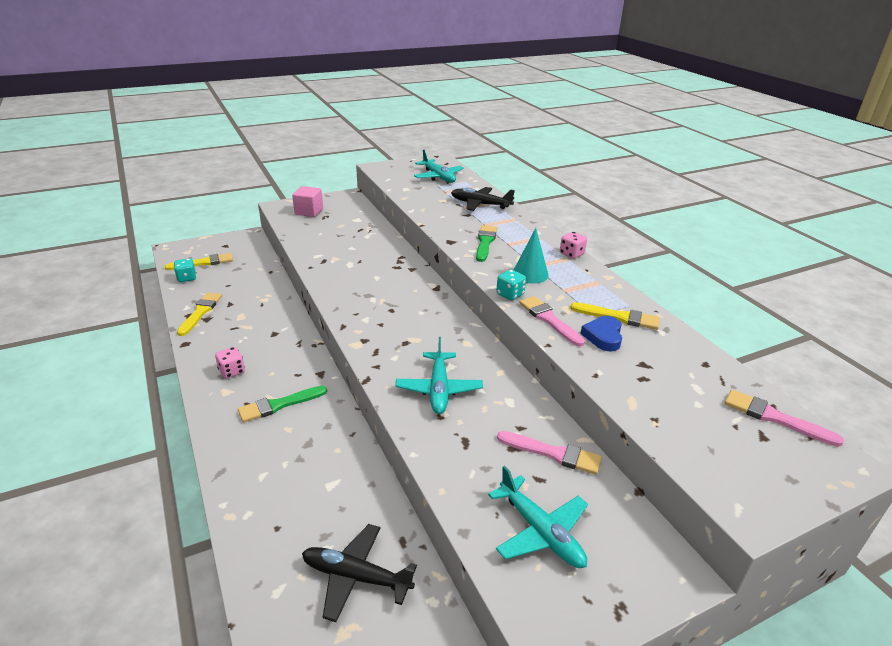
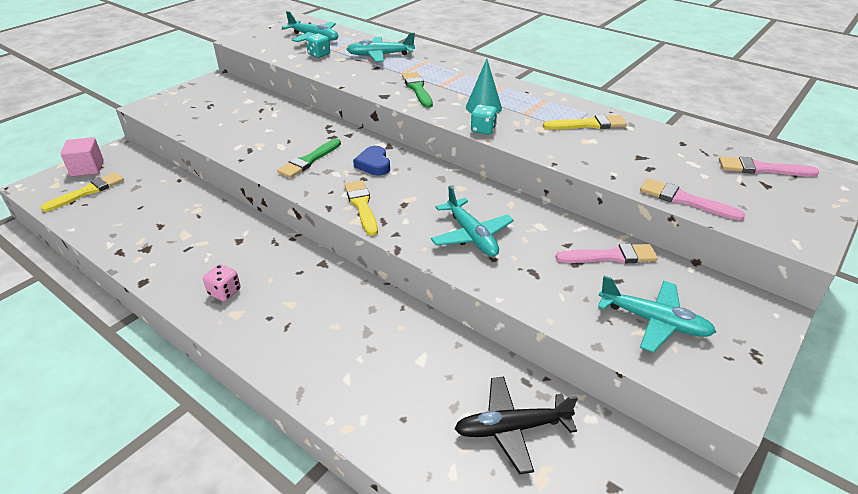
camera: 25 degrees left, 5 degrees up
(187, 278) = (81, 213): turquoise dice -> turquoise dice (319, 54)
(200, 312) = (132, 244): yellow brush -> yellow brush (362, 205)
(279, 405) = (306, 307): green brush -> green brush (309, 160)
(309, 212) = (186, 104): pink cube -> pink cube (87, 168)
(480, 204) = (380, 55): black plane -> turquoise plane
(549, 320) = (536, 142): pink brush -> pink brush (685, 200)
(571, 254) = (502, 81): pink dice -> none
(603, 336) = (590, 144): blue heart -> blue heart (374, 164)

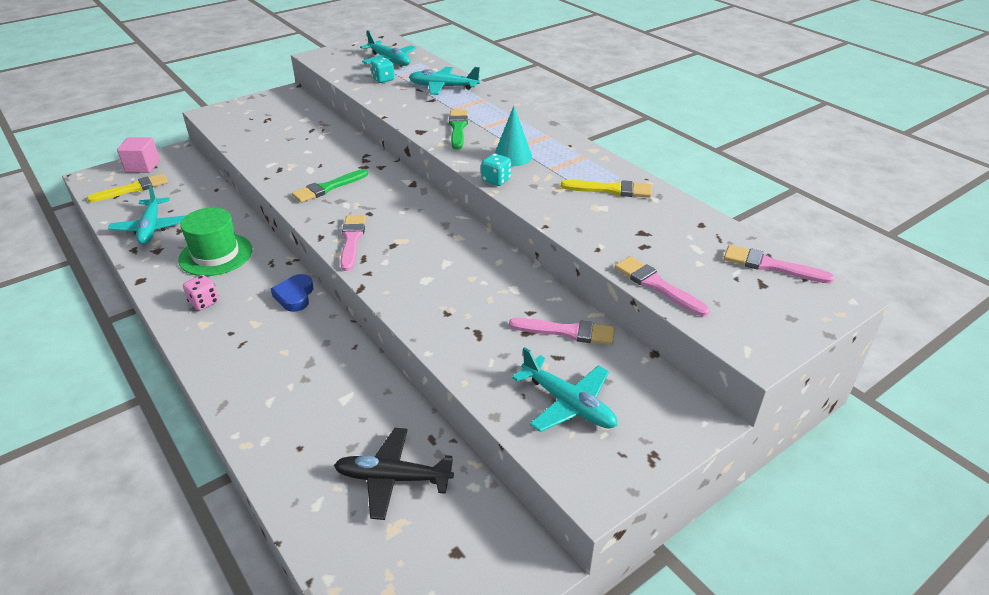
camera: 15 degrees right, 0 degrees up
(212, 243) = (216, 255): none -> green hat
(362, 205) = (352, 240): yellow brush -> pink brush
(374, 164) = (387, 200): blue heart -> blue heart (295, 296)
(471, 236) = (439, 287): turquoise plane -> turquoise plane (151, 228)

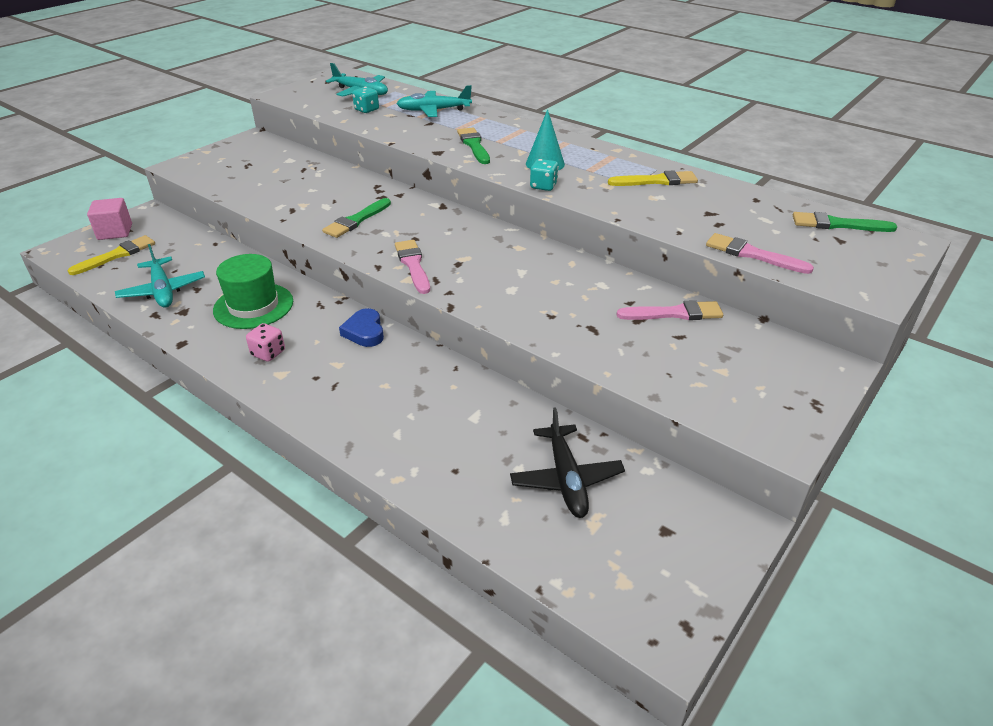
camera: 15 degrees left, 0 degrees up
(393, 478) = (566, 479): black plane -> black plane turned 90 degrees counterclockwise
(568, 404) = (714, 374): turquoise plane -> none
(771, 266) = (837, 224): pink brush -> green brush

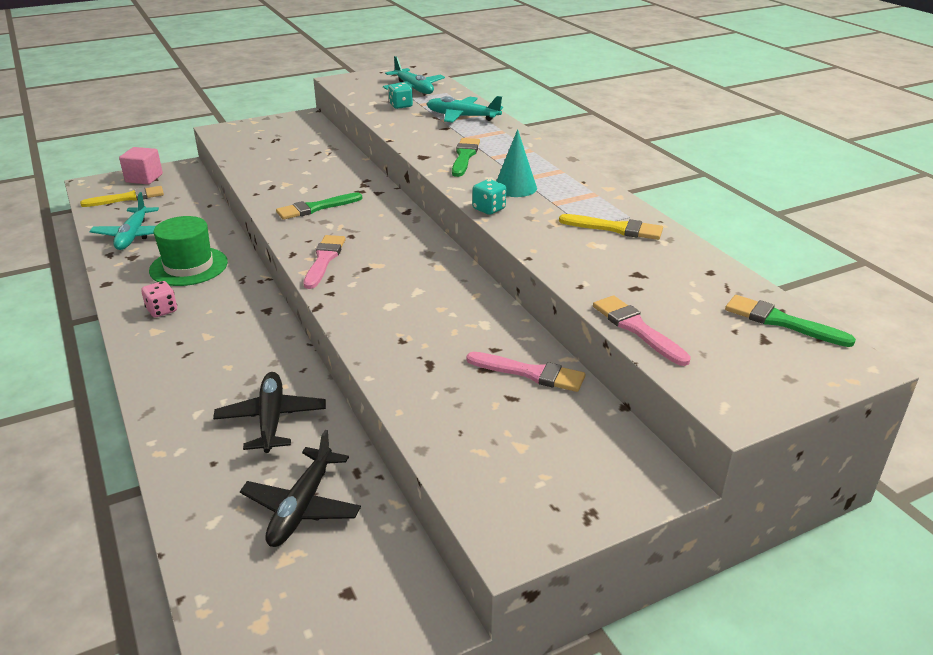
camera: 25 degrees right, 5 degrees down
(364, 332) = (256, 314): blue heart -> none
(470, 417) = (271, 419): none -> black plane

